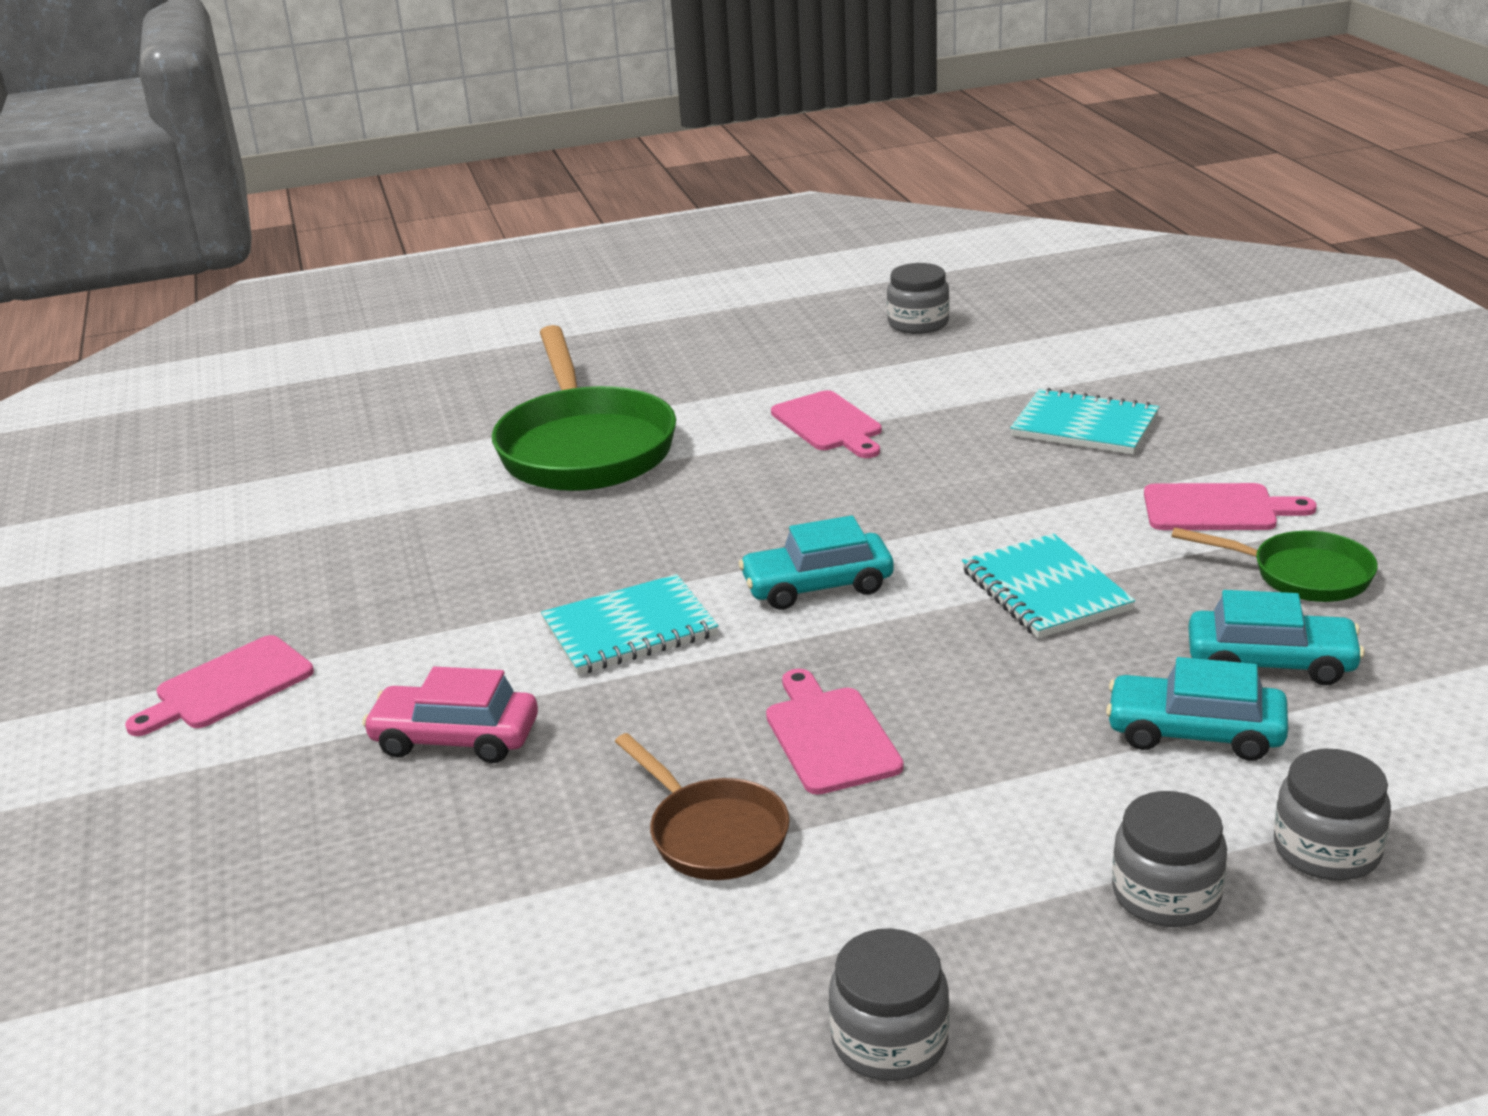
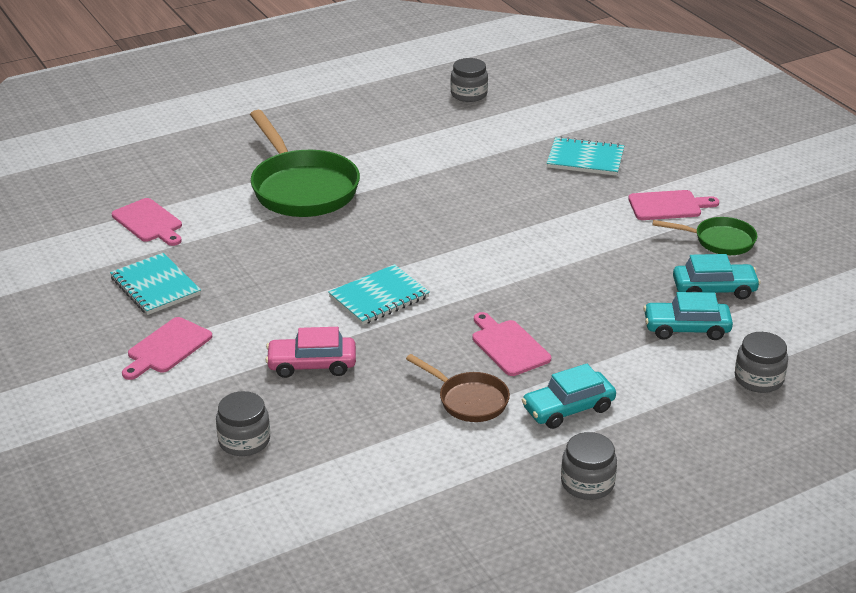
camera: 15 degrees left, 5 degrees up
(817, 586) = (471, 265): turquoise car -> turquoise car (568, 409)
(829, 424) = (441, 165): pink cutting board -> pink cutting board (149, 222)
(1045, 590) = (592, 259): turquoise notebook -> turquoise notebook (155, 286)
(1166, 894) = (692, 406): grey jar -> grey jar (244, 441)

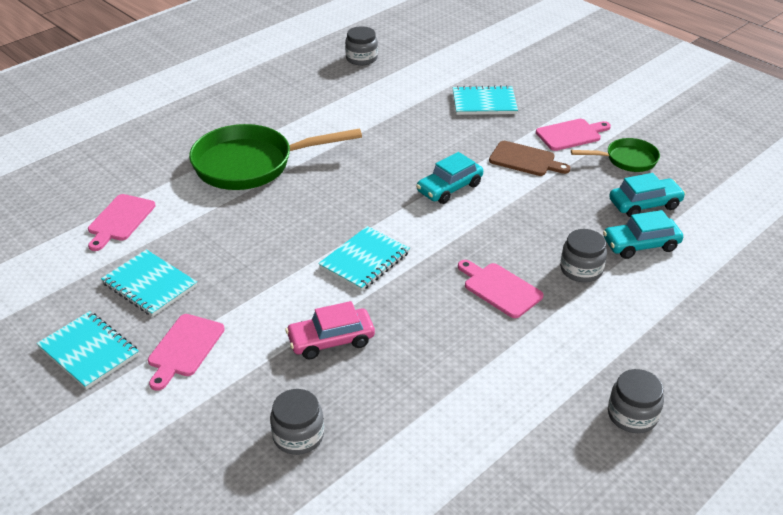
camera: 15 degrees left, 5 degrees up
(76, 336) = (89, 352): none -> turquoise notebook
(149, 222) = (120, 220): pink cutting board -> pink cutting board turned 75 degrees clockwise
(302, 188) = (251, 164): green pan -> green pan turned 120 degrees clockwise
(469, 400) = (489, 350): brown pan -> none
(568, 409) = (580, 342): turquoise car -> turquoise car (449, 188)
(601, 225) = (525, 160): none -> brown cutting board
(758, 379) = (722, 282): grey jar -> grey jar (581, 269)

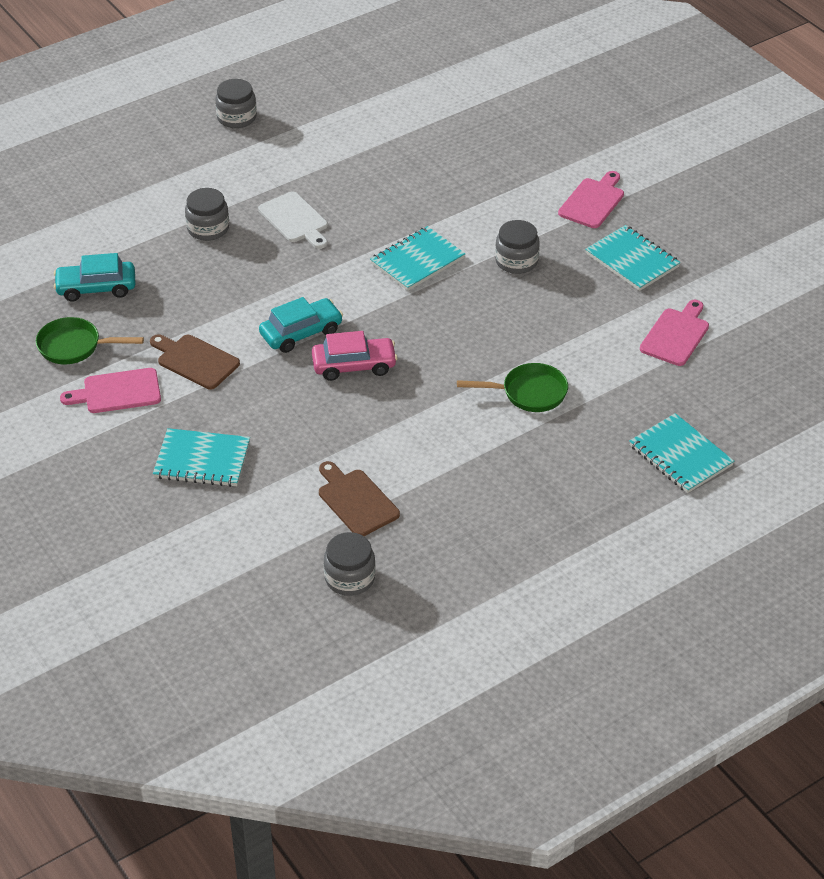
camera: 170 degrees left, 5 degrees up
(89, 352) = (677, 208): turquoise notebook -> turquoise notebook (680, 456)
(251, 164) = (529, 393): green pan -> green pan, size x0.52
(298, 435) = (499, 132): grey jar -> grey jar (516, 261)
(331, 340) = (463, 194): pink car -> pink car (354, 365)
(369, 92) = (356, 500): none -> brown cutting board
(500, 288) = (295, 220): pink cutting board -> white cutting board
(640, 245) = (133, 245): turquoise car -> none

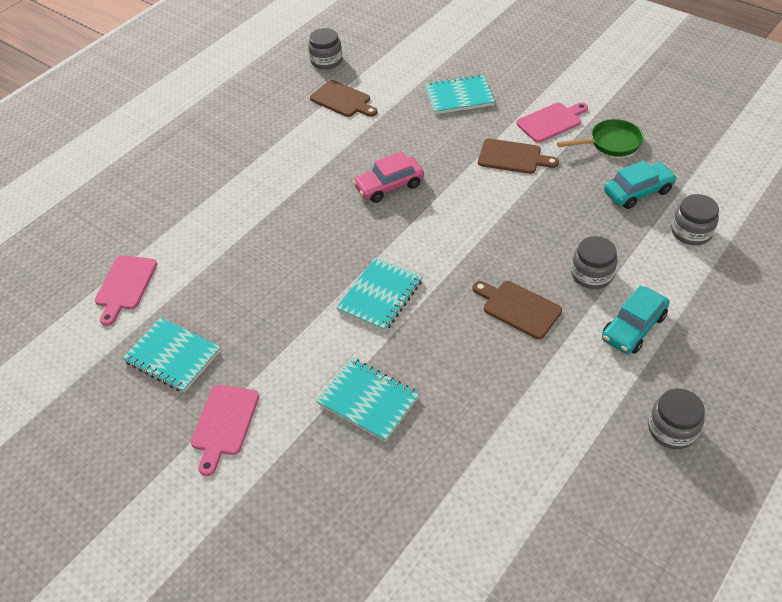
camera: 165 degrees right, 5 degrees up
(295, 220) = (518, 308): white cutting board -> brown cutting board
(301, 333) = (445, 200): turquoise car -> turquoise car (633, 327)
(516, 261) = (286, 322): grey jar -> grey jar (691, 232)
(529, 393) = (243, 201): green pan -> none
(680, 456) = (118, 185): turquoise notebook -> turquoise notebook (368, 401)

